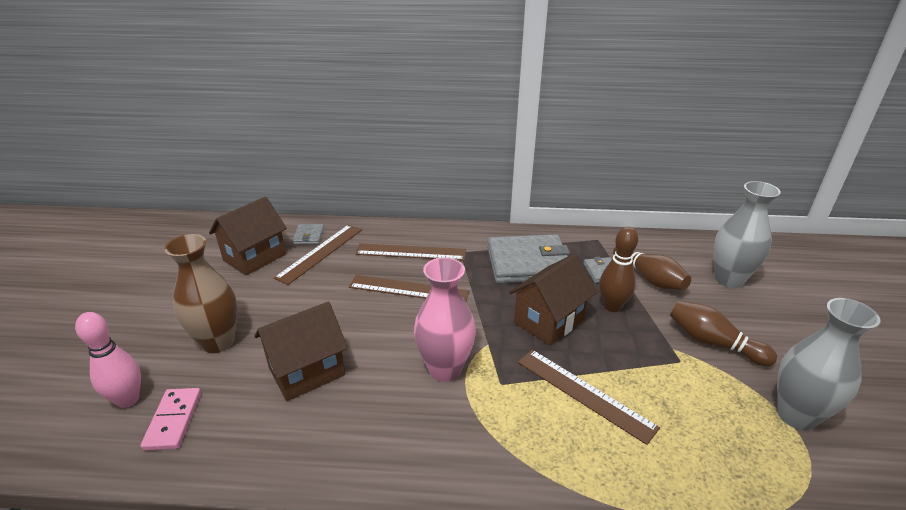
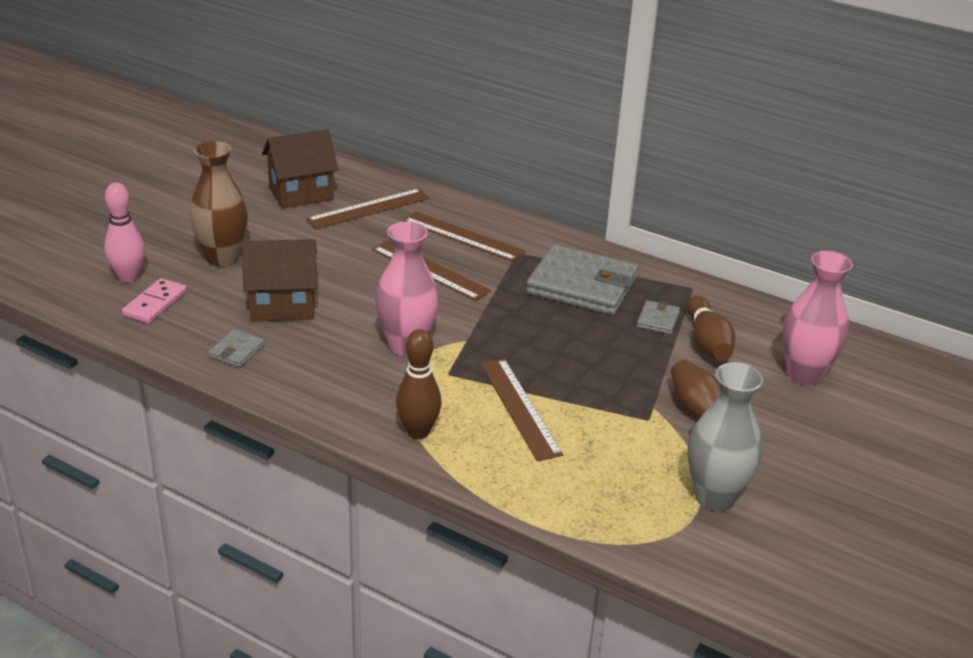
camera: 25 degrees right, 0 degrees up
(308, 236) = (369, 188): grey wallet -> grey wallet (236, 351)
(549, 321) = (547, 343): brown house -> none
(612, 306) = (631, 353): brown bowling pin -> brown bowling pin (418, 432)
(729, 279) = (804, 374): grey vase -> pink vase

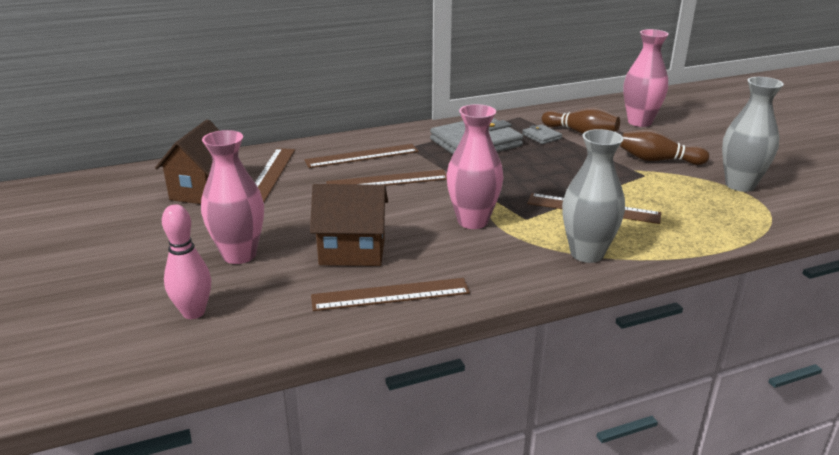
camera: 50 degrees left, 5 degrees down
(155, 303) = (259, 312): pink domino -> none
(222, 258) = (239, 255): brown vase -> pink vase
(236, 351) = (390, 294): grey wallet -> brown ruler
(282, 306) = (352, 252): brown house -> brown house turned 60 degrees clockwise
(418, 432) = (587, 253): brown bowling pin -> grey vase

